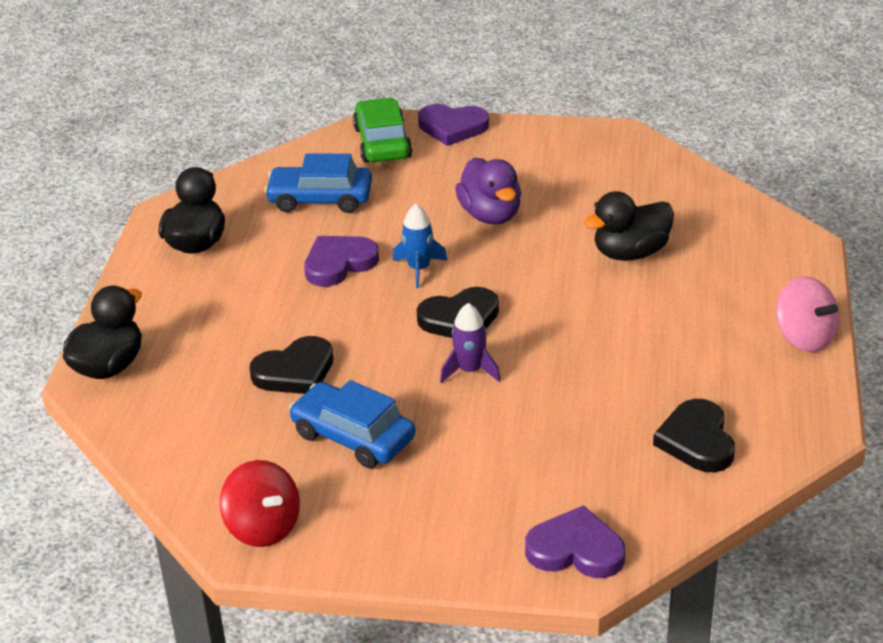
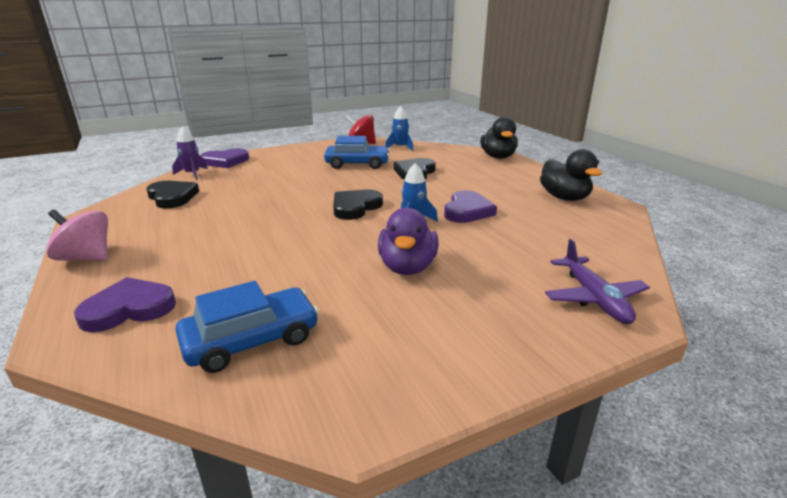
camera: 145 degrees right, 10 degrees down
(213, 473) = (400, 147): none -> blue rocket
(320, 199) = (548, 239): blue car -> blue car (251, 340)
(382, 143) = (593, 298): green car -> purple plane
(452, 127) = (564, 343): purple heart -> purple heart (129, 309)
(470, 370) = (325, 191): purple rocket -> purple rocket (192, 174)
(490, 215) = (407, 267): purple duck -> purple duck turned 120 degrees counterclockwise
(630, 253) = (259, 274): black duck -> none

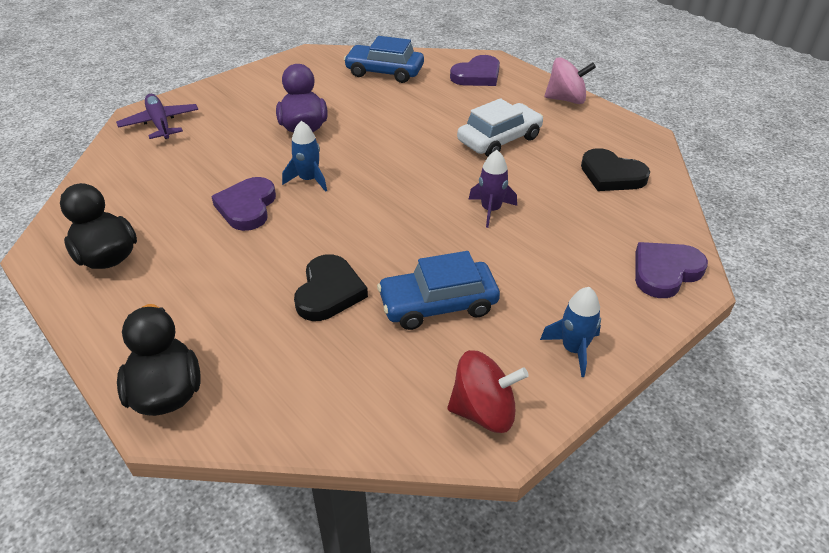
camera: 165 degrees right, 15 degrees up
(192, 174) = (660, 225): purple rocket -> purple rocket (491, 210)
(218, 230) = (499, 139): none -> white car
(251, 340) = (384, 72): blue car -> blue car turned 60 degrees clockwise
(355, 207) = (383, 192): black heart -> none
(400, 147) = (385, 404): blue rocket -> blue rocket (573, 349)

